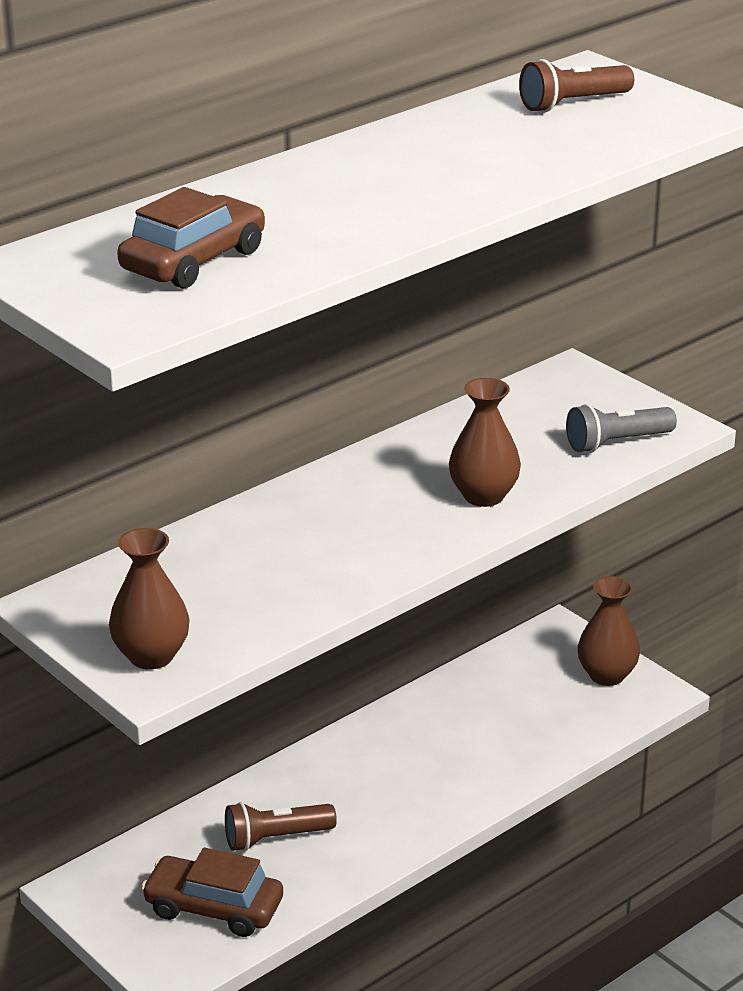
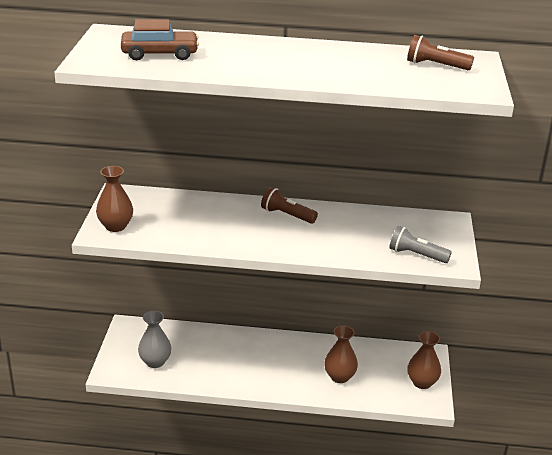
camera: 45 degrees right, 0 degrees up
(213, 908) = (155, 362): brown car -> grey vase
(276, 838) = (209, 354): brown flashlight -> brown flashlight (287, 215)
(483, 496) = (324, 243): brown vase -> brown vase (339, 377)

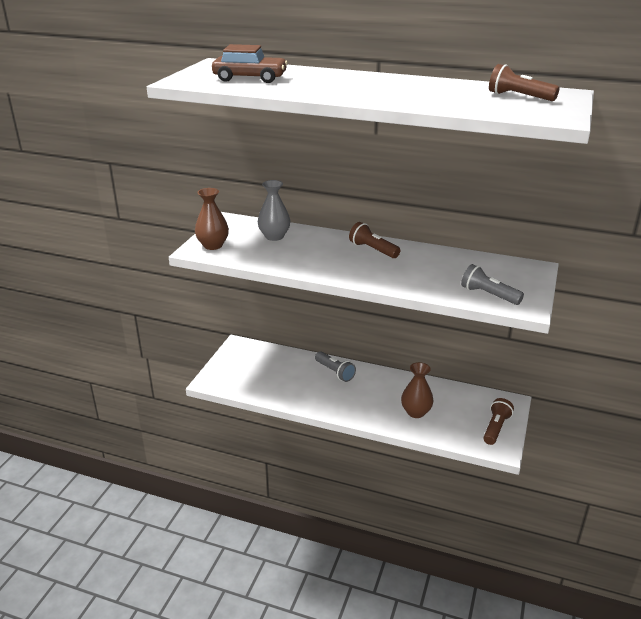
camera: 15 degrees right, 0 degrees up
(155, 362) = (251, 377): grey vase -> grey vase (274, 236)
(243, 344) = (335, 372): none -> grey flashlight
(422, 382) = (496, 428): brown vase -> brown flashlight

